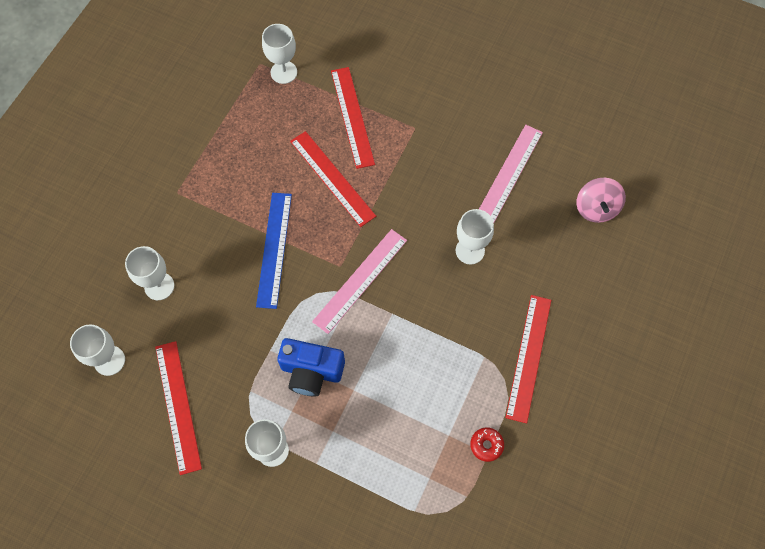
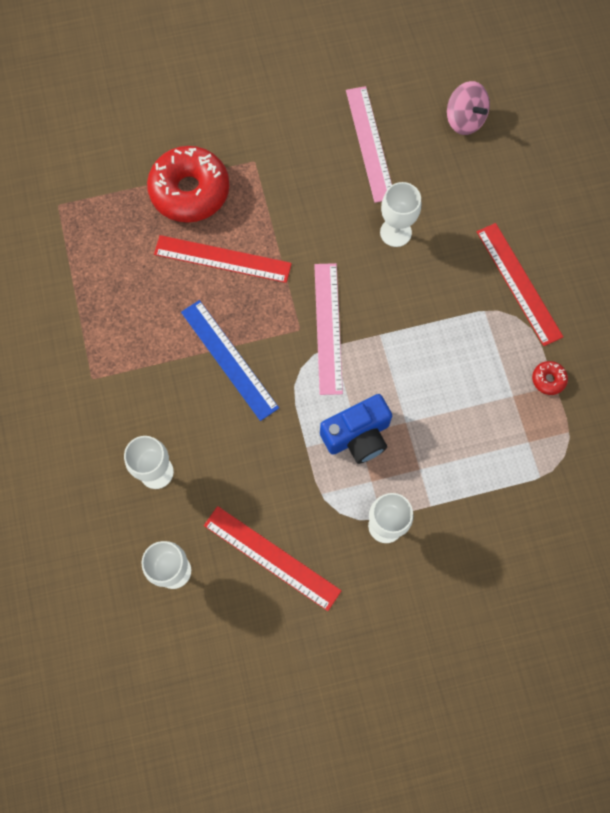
camera: 40 degrees left, 5 degrees up
(284, 72) = (88, 196): white goblet -> none
(352, 117) = (190, 191): red ruler -> red donut

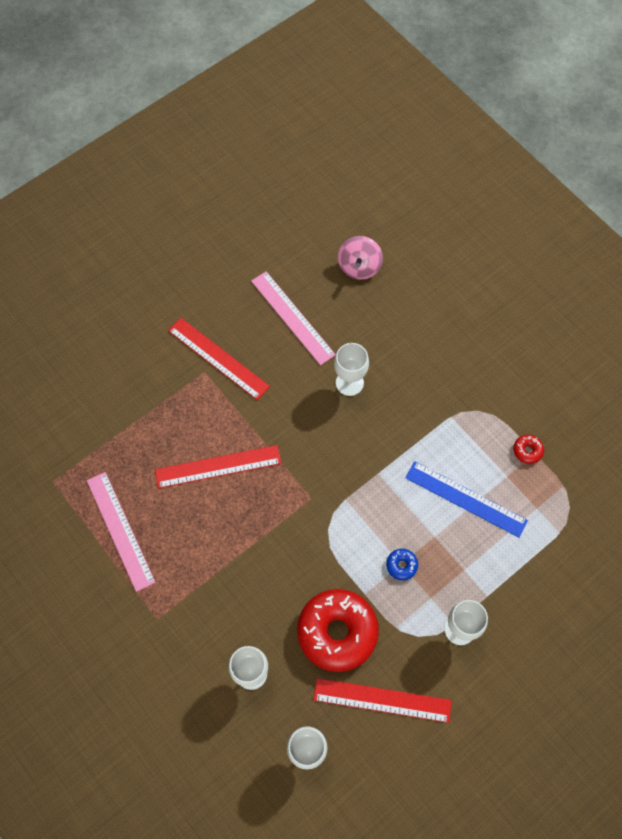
camera: 25 degrees left, 5 degrees down
(190, 191) = (162, 420): red donut -> red donut (337, 632)
(229, 359) = (265, 549): blue ruler -> blue ruler (465, 499)
(327, 328) = (333, 486): pink ruler -> pink ruler (120, 530)
(357, 436) = (401, 565): blue camera -> blue donut
(464, 120) = (359, 266): pink spinning top -> pink spinning top turned 75 degrees clockwise
(519, 283) = (467, 382): red ruler -> red ruler (218, 358)

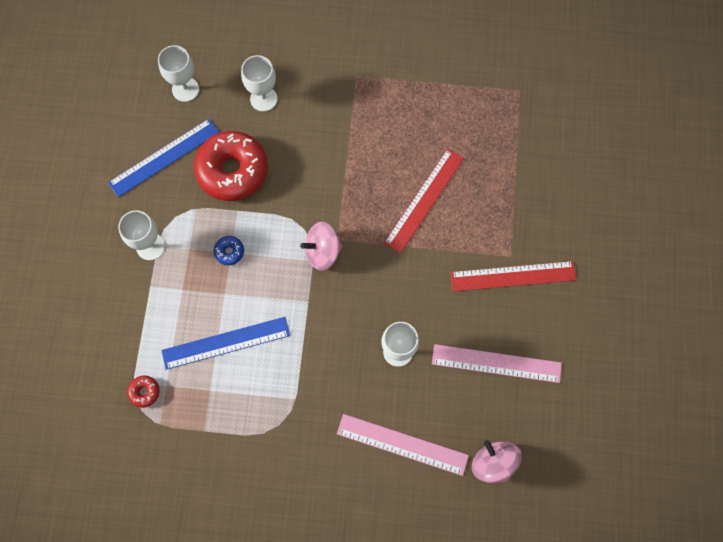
camera: 135 degrees right, 5 degrees up
(120, 530) = (440, 102): pink ruler -> pink ruler (402, 444)
(331, 499) = (322, 252): none -> pink spinning top
(382, 700) = (164, 157): red ruler -> blue ruler
(527, 451) = (211, 427): red donut -> red donut (144, 392)

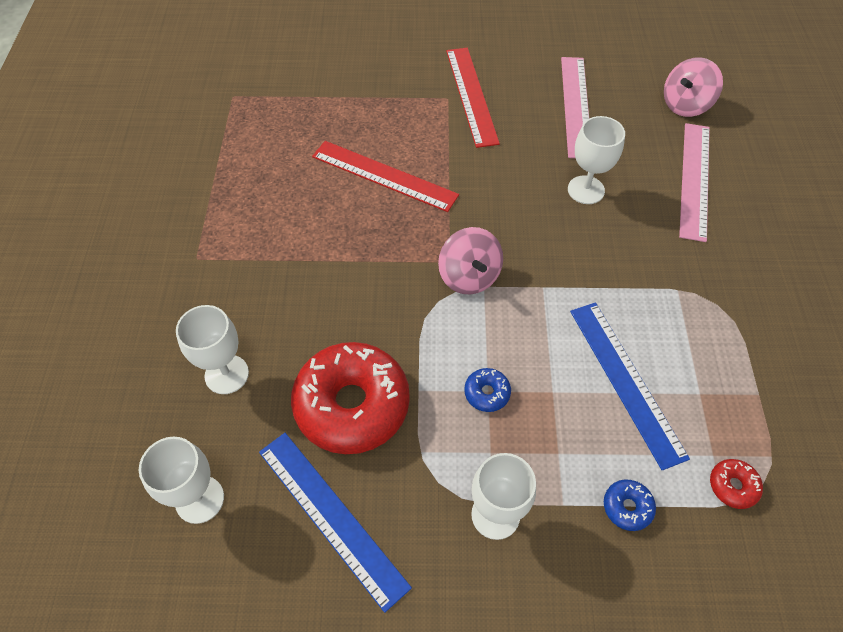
camera: 95 degrees left, 15 degrees down
(142, 323) = (627, 507): none -> blue donut

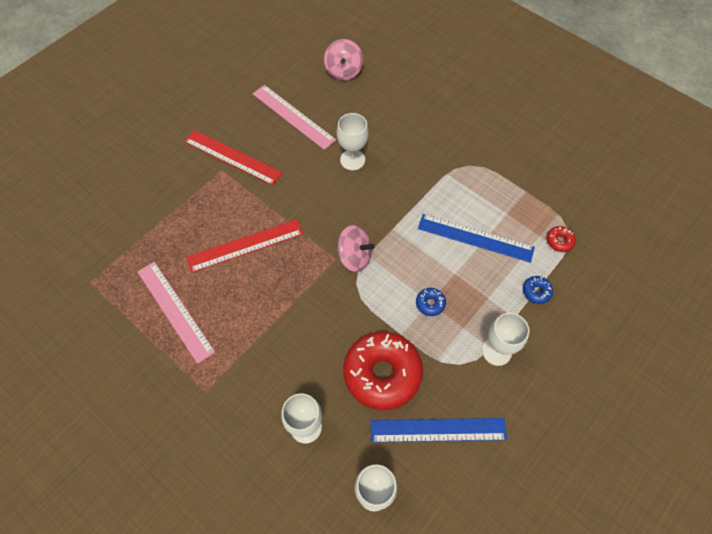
camera: 50 degrees left, 5 degrees up
(694, 179) = (392, 110): pink ruler -> pink ruler (175, 311)

